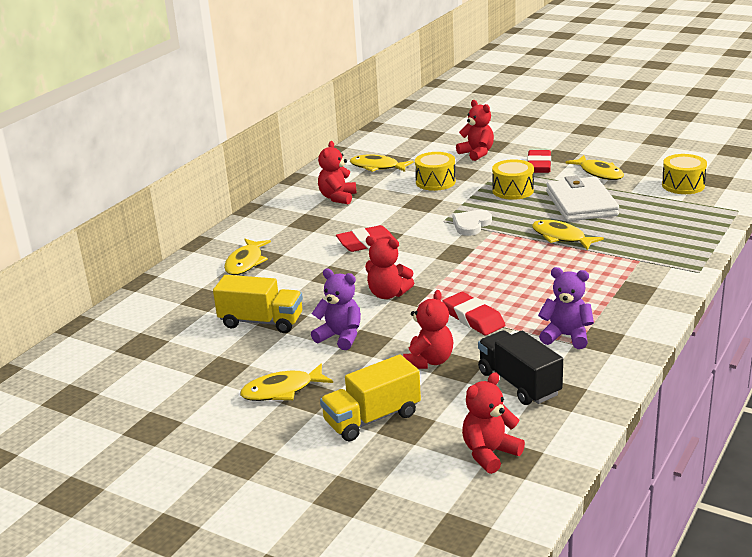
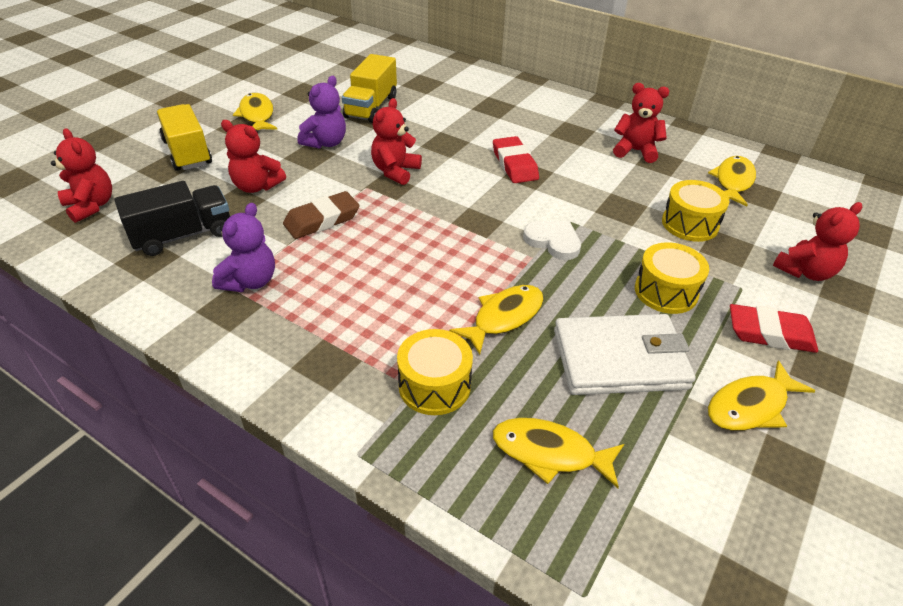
camera: 90 degrees right, 15 degrees up
(245, 263) = (485, 100): yellow fish -> yellow fish (549, 453)
(473, 318) = (322, 220): red eraser -> brown eraser
(683, 185) = (708, 528): yellow drum -> yellow drum (434, 385)

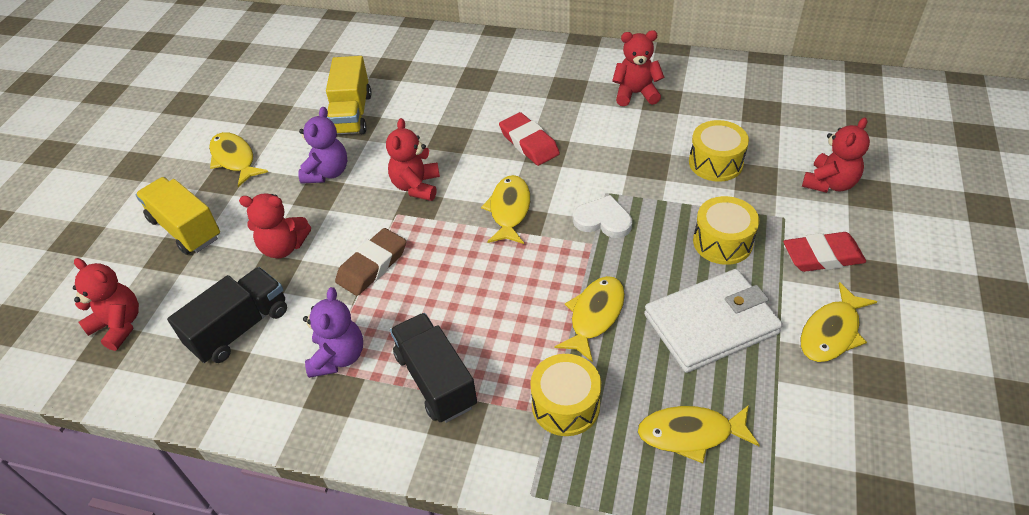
camera: 15 degrees left, 5 degrees up
(324, 326) = (435, 380): none -> black truck
(733, 181) = (735, 103): yellow fish -> yellow fish (509, 210)

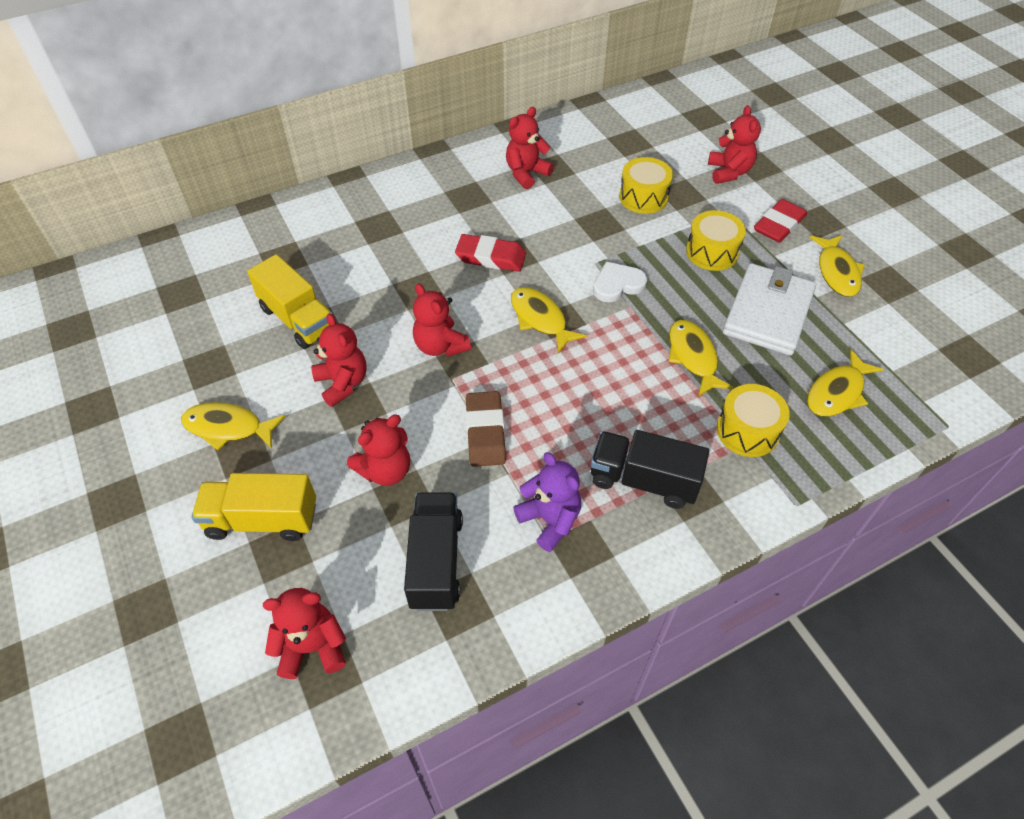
camera: 45 degrees left, 5 degrees up
(327, 173) = (342, 383): purple teddy bear -> red teddy bear

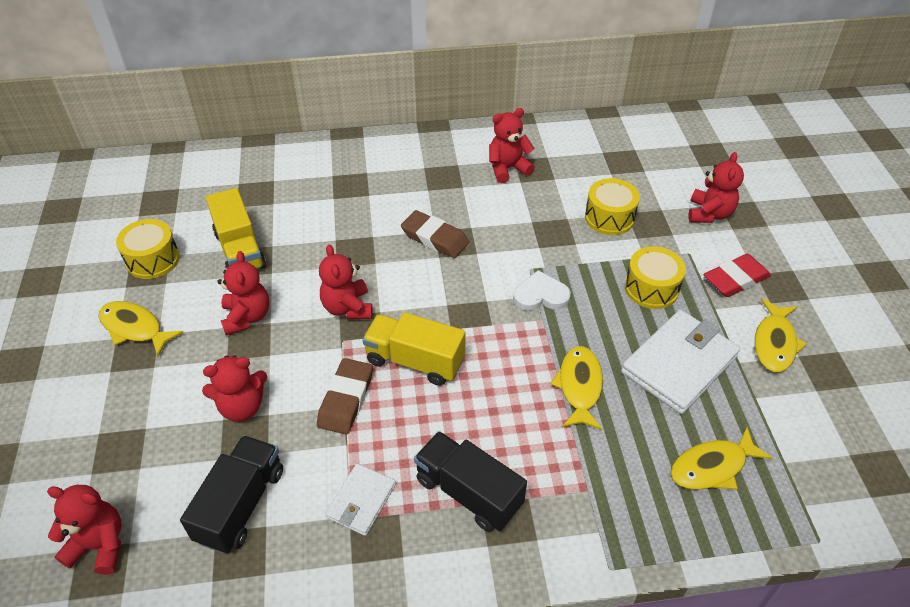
camera: 20 degrees right, 5 degrees down
(262, 520) = (119, 417): yellow truck -> yellow truck (415, 361)
(491, 257) = (435, 238): red eraser -> brown eraser
(540, 319) = (450, 308): yellow fish -> none
(550, 520) = (361, 501): purple teddy bear -> white wallet
(747, 431) = (597, 477): yellow drum -> yellow drum (153, 260)

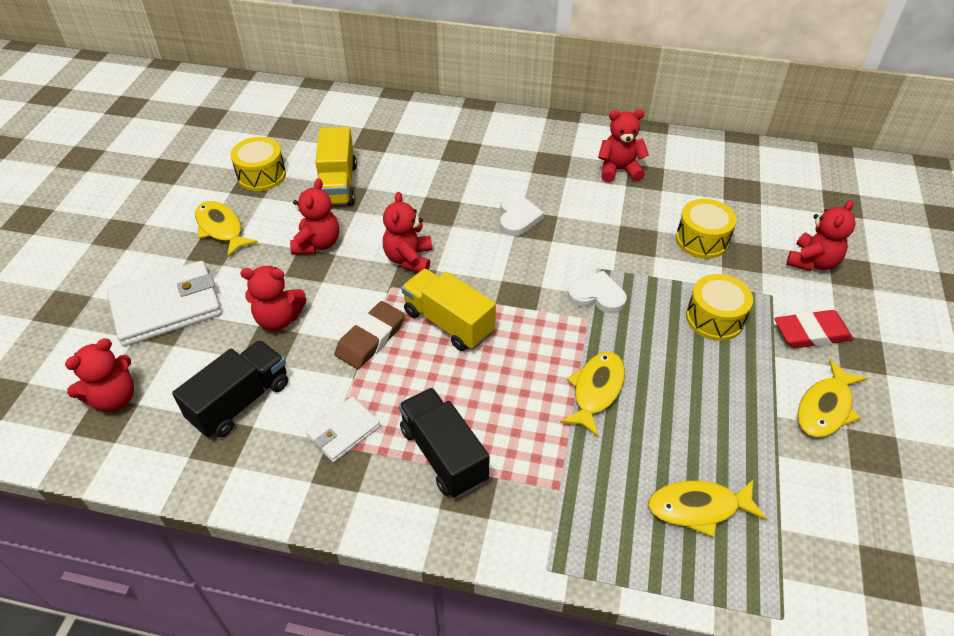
camera: 20 degrees right, 0 degrees up
(99, 545) = (114, 398): red teddy bear -> red teddy bear turned 105 degrees clockwise
(435, 238) = (518, 217): brown eraser -> white heart
(679, 364) = (710, 399): white wallet -> white wallet (167, 307)

